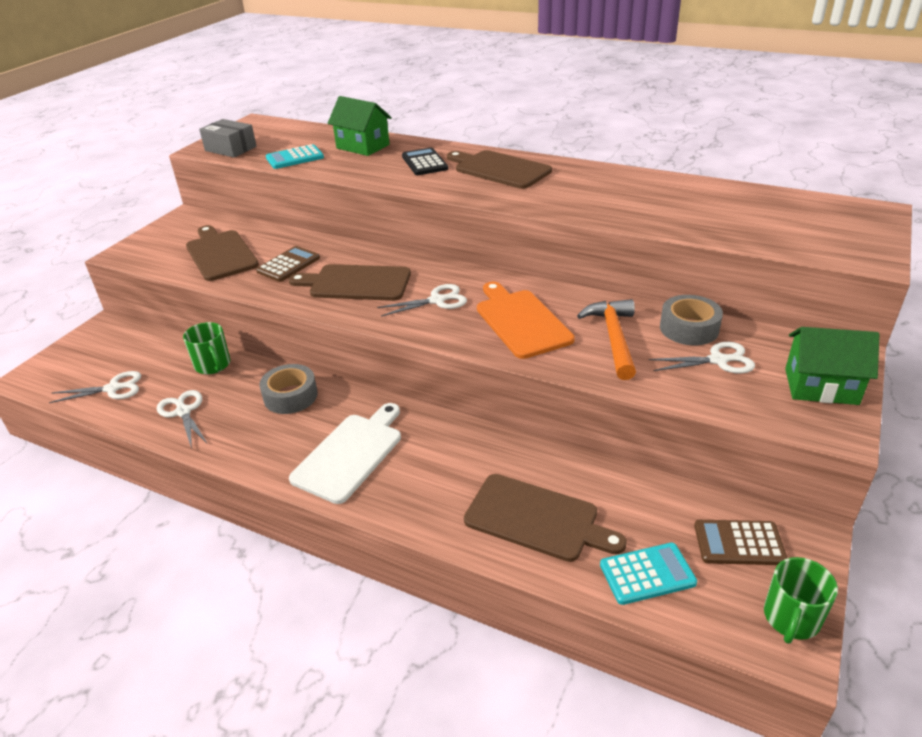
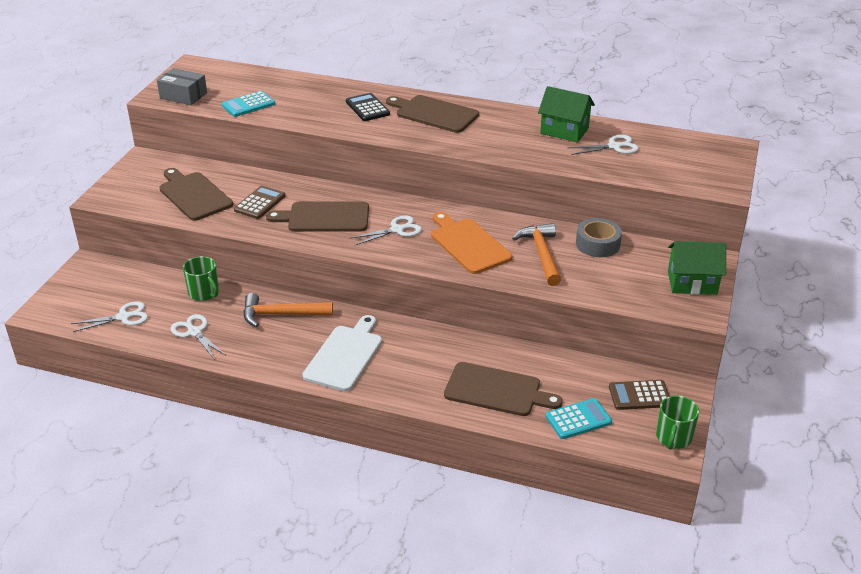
camera: 10 degrees left, 0 degrees up
(290, 396) = (281, 314): grey tape -> orange hammer
(363, 146) = (306, 91): green house -> green house (564, 131)
(718, 360) = (620, 267): white scissors -> white scissors (614, 146)

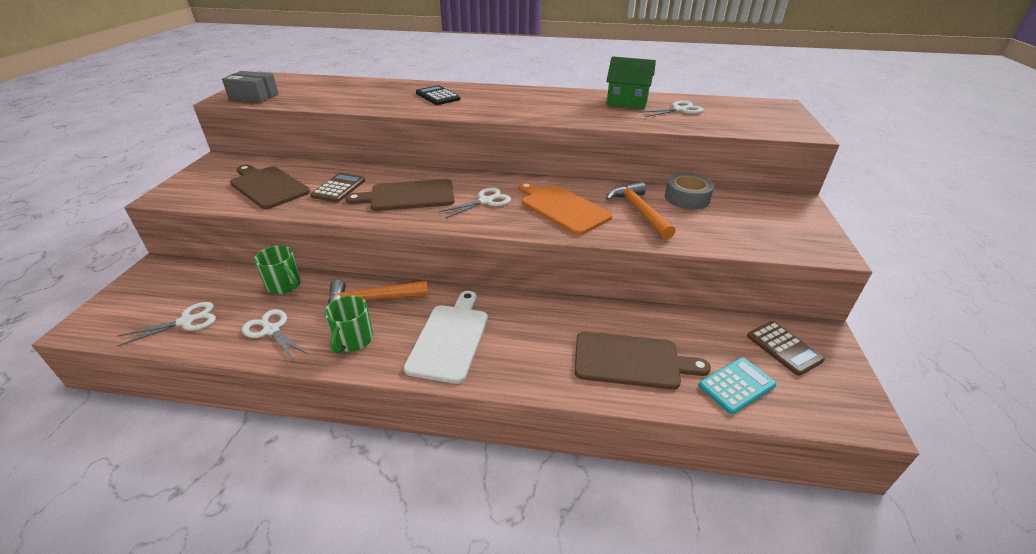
camera: 10 degrees left, 0 degrees up
(248, 105) = (320, 100): turquoise calculator -> none
(434, 113) = (502, 97): brown cutting board -> none
(639, 396) = (784, 348): brown calculator -> brown calculator turned 105 degrees counterclockwise
(673, 438) = (851, 395): green mug -> green mug (353, 340)
(692, 283) = (799, 224): green house -> none

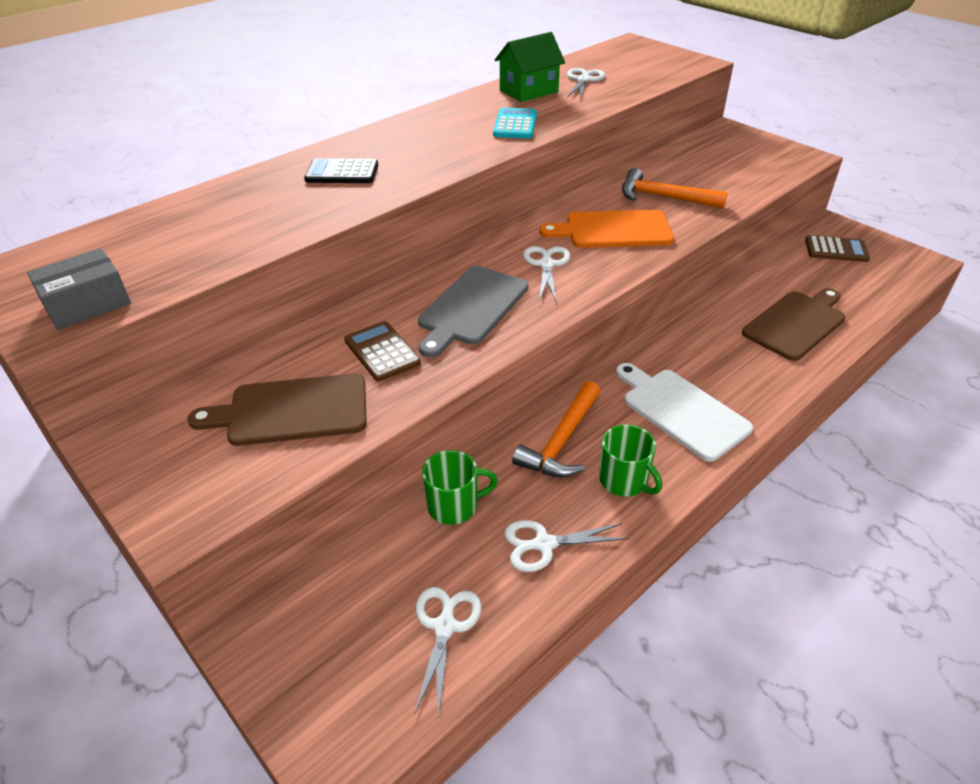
camera: 50 degrees left, 5 degrees up
(408, 196) = (471, 308): brown cutting board -> grey cutting board
(687, 198) = (666, 166): grey tape -> none
(736, 385) = (859, 292): turquoise calculator -> turquoise calculator (515, 124)

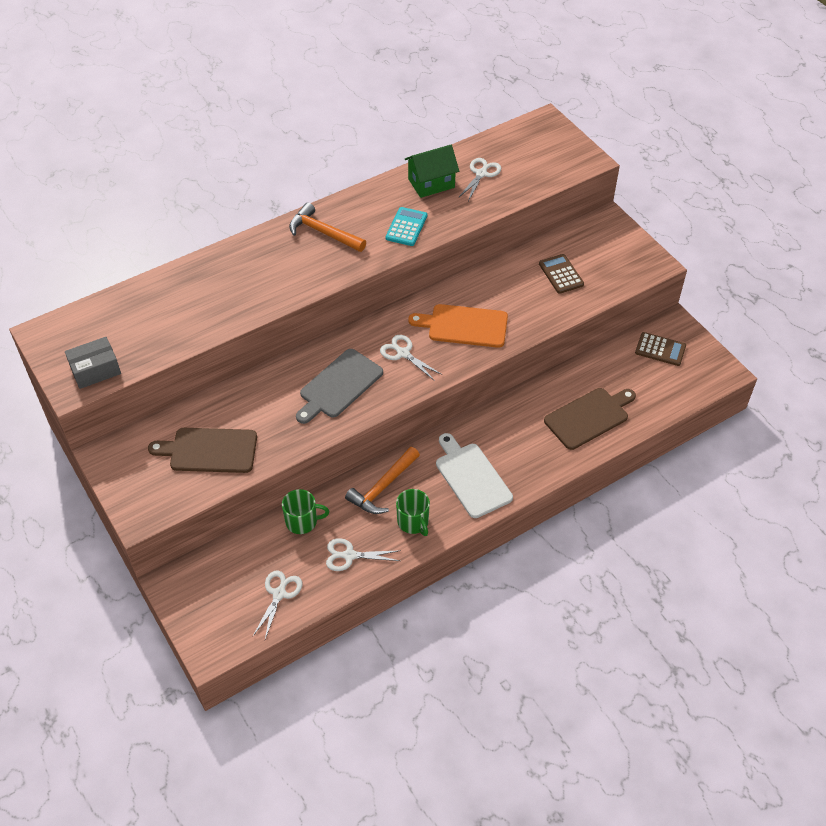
camera: 10 degrees right, 10 degrees up
(342, 173) = (266, 266): black calculator -> none
(382, 352) = (272, 414): brown calculator -> brown calculator (561, 274)
(546, 264) = (403, 353): white scissors -> white scissors turned 60 degrees counterclockwise
(664, 197) = (517, 296): orange hammer -> orange hammer (323, 232)

